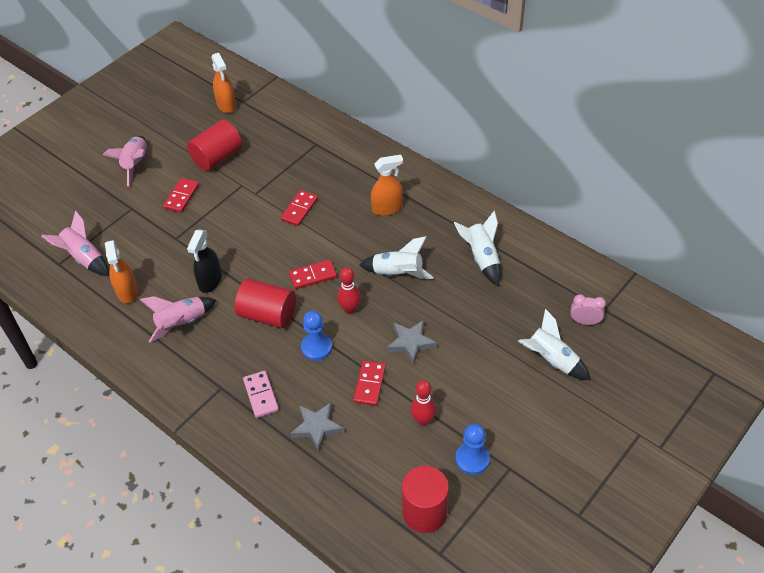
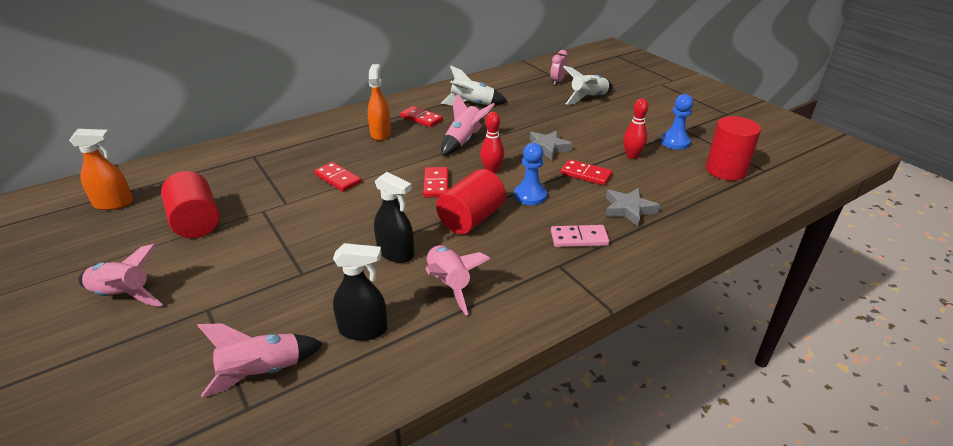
camera: 75 degrees left, 15 degrees down
(127, 292) = (363, 330): orange spray bottle -> black spray bottle
(182, 196) = (233, 259): red domino -> red domino (421, 118)
(398, 273) = (463, 141): white rocket -> pink rocket

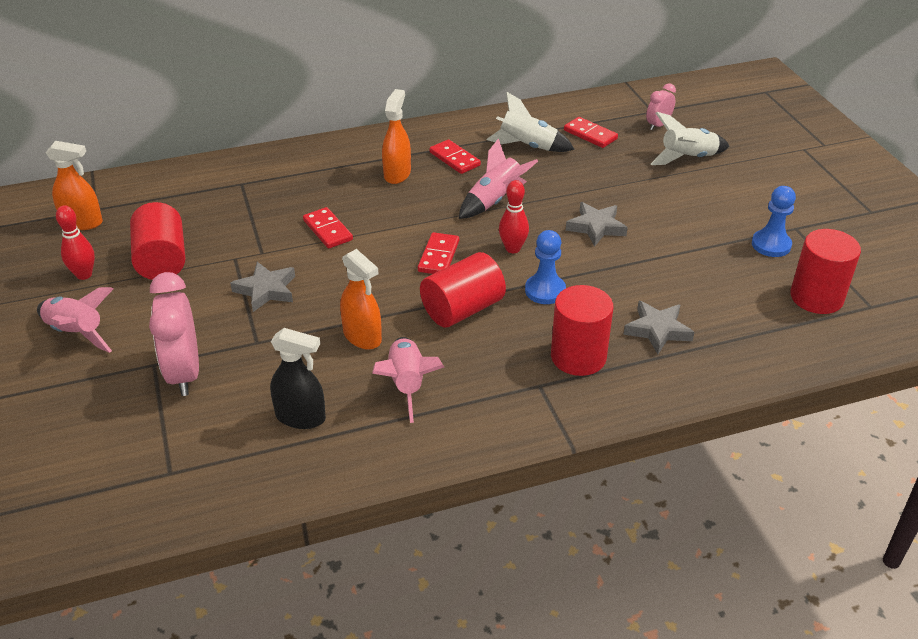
camera: 15 degrees right, 5 degrees up
(240, 312) = (184, 373): none -> pink clock
(262, 373) = (191, 441): pink rocket -> none
(298, 231) = (266, 290): none -> grey star
(396, 253) = (362, 337): black spray bottle -> orange spray bottle
(579, 238) = (578, 357): pink domino -> red cylinder
(585, 174) = (628, 273): red domino -> red domino (590, 135)
(632, 156) = (701, 256): red bowling pin -> red bowling pin (84, 275)

